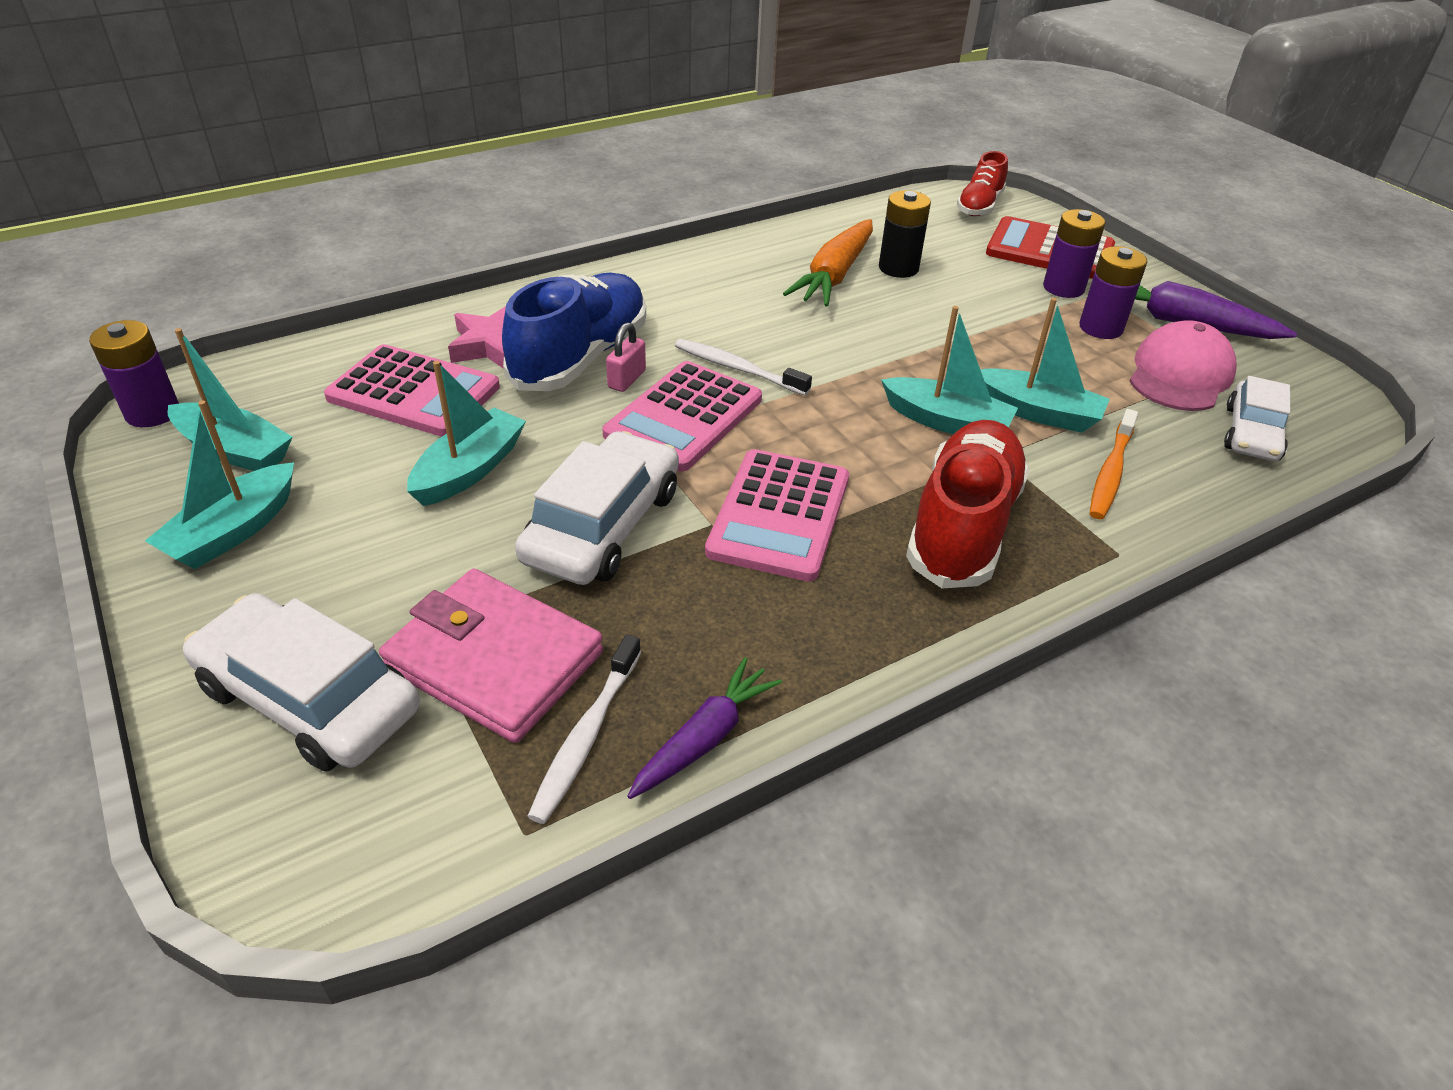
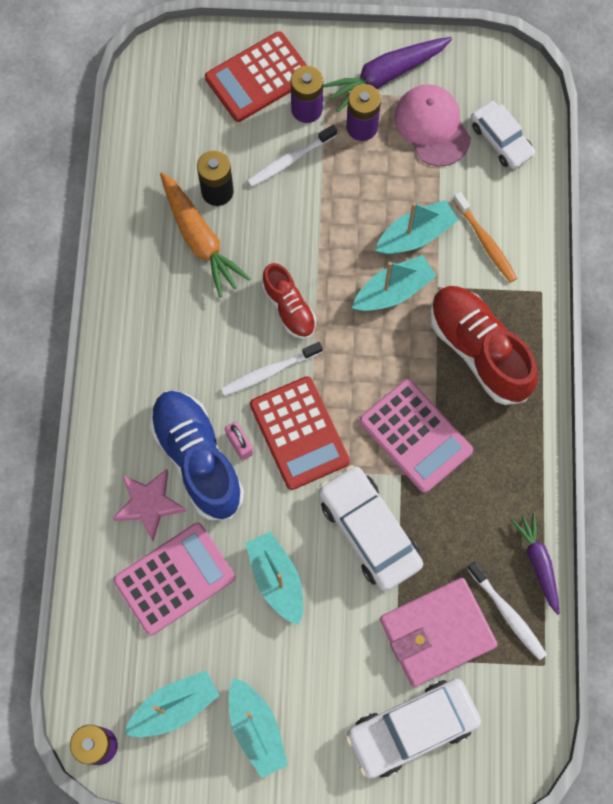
camera: 55 degrees left, 30 degrees up
(684, 417) = (299, 433): pink calculator -> red calculator
(979, 206) = (171, 71): red shoe -> red shoe (289, 308)
(994, 297) = (290, 160): none -> white toothbrush

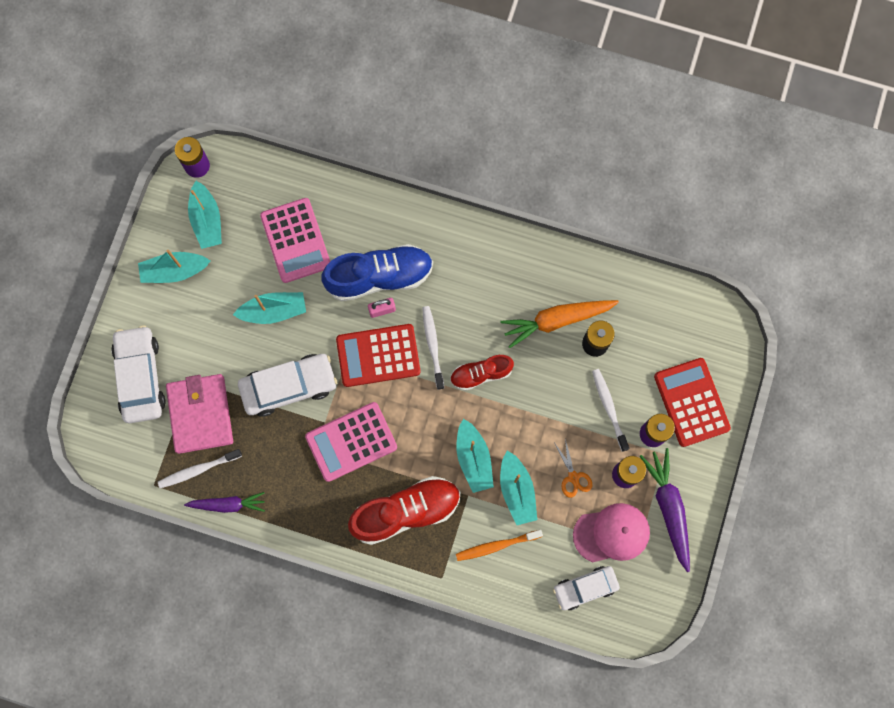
camera: 105 degrees right, 5 degrees up
(149, 504) = (355, 235): pink star -> none
(381, 179) = (573, 477): none -> orange scissors

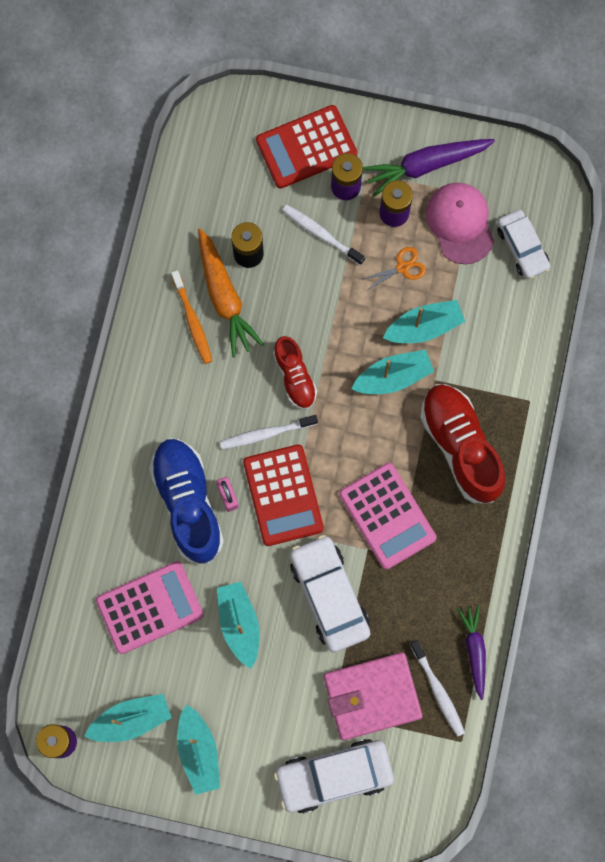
camera: 95 degrees left, 0 degrees up
(496, 546) = (487, 344): orange toothbrush -> orange toothbrush (192, 321)
(609, 408) = (321, 234): white toothbrush -> white toothbrush turned 60 degrees clockwise

